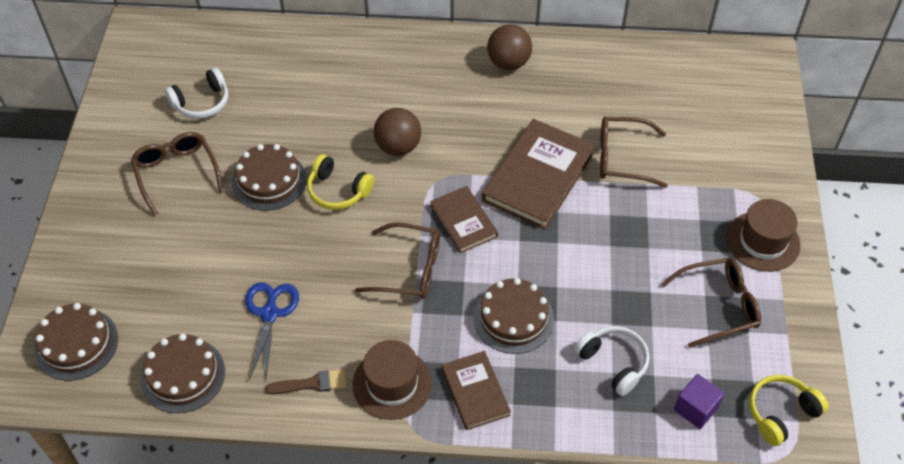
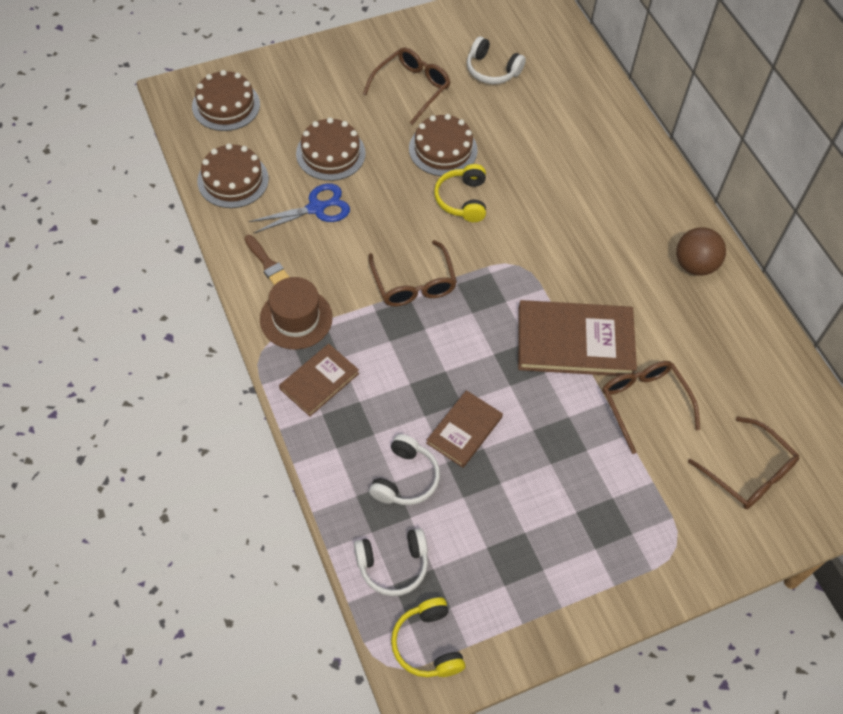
camera: 60 degrees right, 5 degrees up
(398, 147) = (537, 221): brown ball -> none
(463, 221) = (488, 303): brown book -> brown book (464, 430)
(513, 318) = (408, 381): brown cake -> brown cake (330, 153)
(695, 409) = (393, 565): purple cube -> white headphones
(719, 306) = (519, 549): brown glasses -> brown glasses (749, 473)
(763, 241) = (622, 566): brown hat -> none
(780, 413) = (427, 644): yellow headphones -> yellow headphones turned 135 degrees counterclockwise

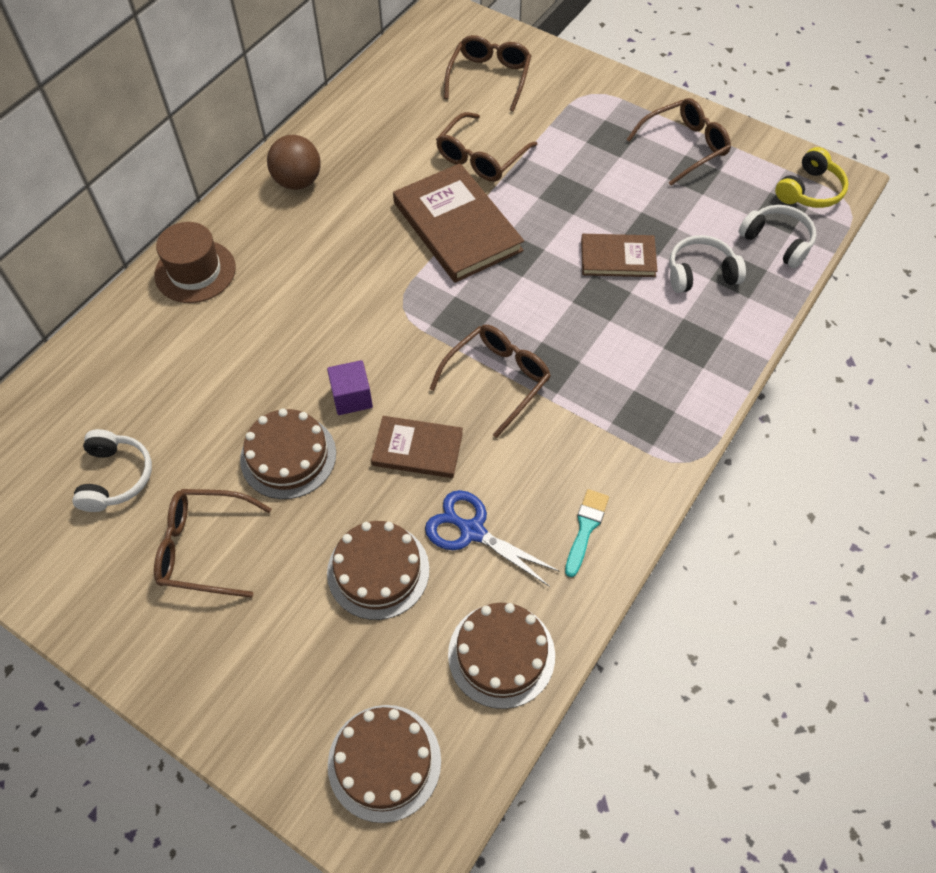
camera: 120 degrees left, 0 degrees up
(268, 264) = (585, 528): brown brush -> turquoise brush
(296, 318) = (626, 456): brown hat -> brown hat (195, 271)
(319, 381) = (674, 391): brown book -> brown book (417, 449)
(462, 200) = (352, 397): yellow headphones -> purple cube
(553, 577) = (684, 146): none -> brown glasses

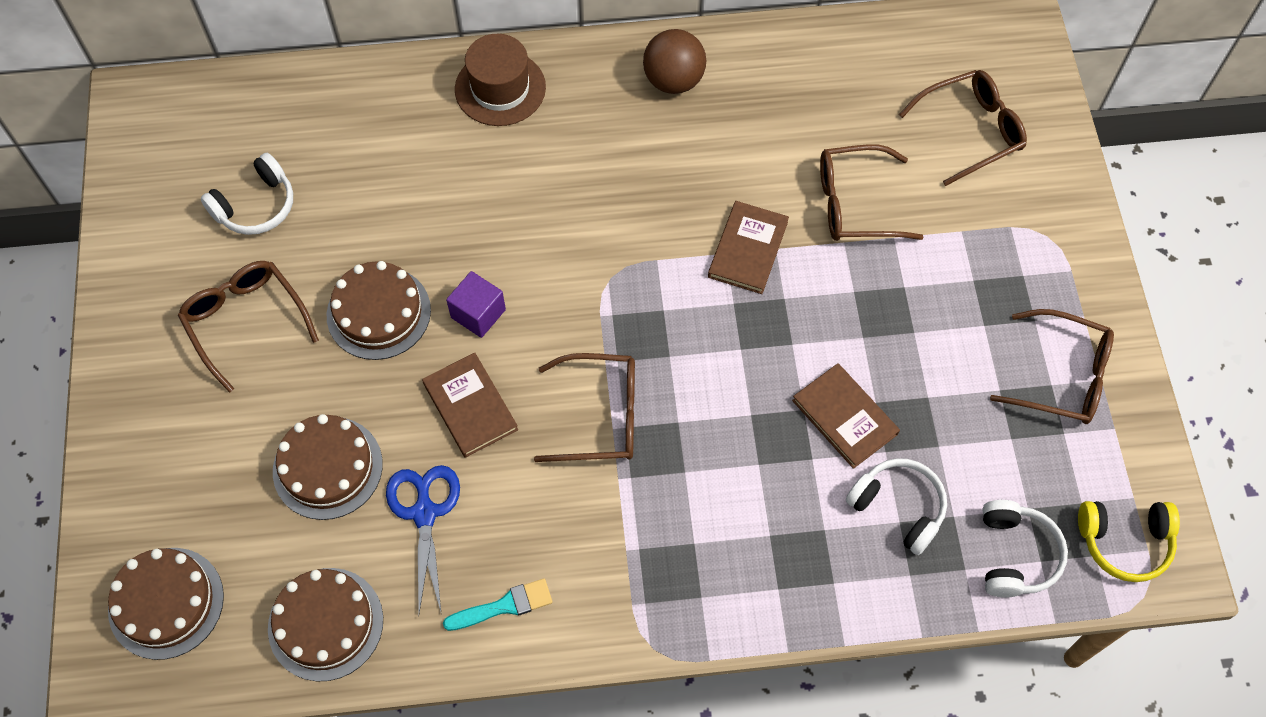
camera: 50 degrees right, 5 degrees up
(457, 226) = (748, 249): brown book -> brown book, size x0.58

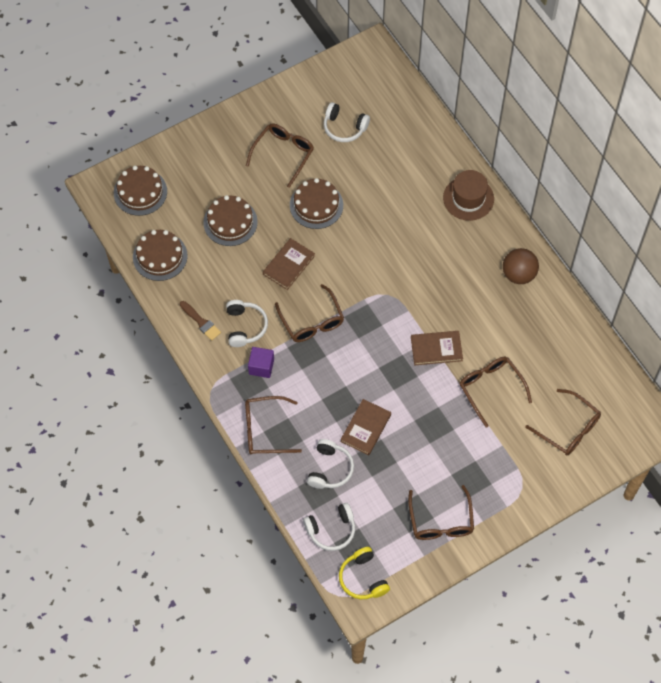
camera: 65 degrees right, 0 degrees up
(424, 513) = (228, 270): blue scissors -> none
(478, 313) = (337, 246): purple cube -> purple cube (261, 367)
(504, 606) = (201, 322): turquoise brush -> brown brush
(553, 531) = (245, 326): none -> white headphones
(776, 585) = (265, 430): none -> brown glasses

